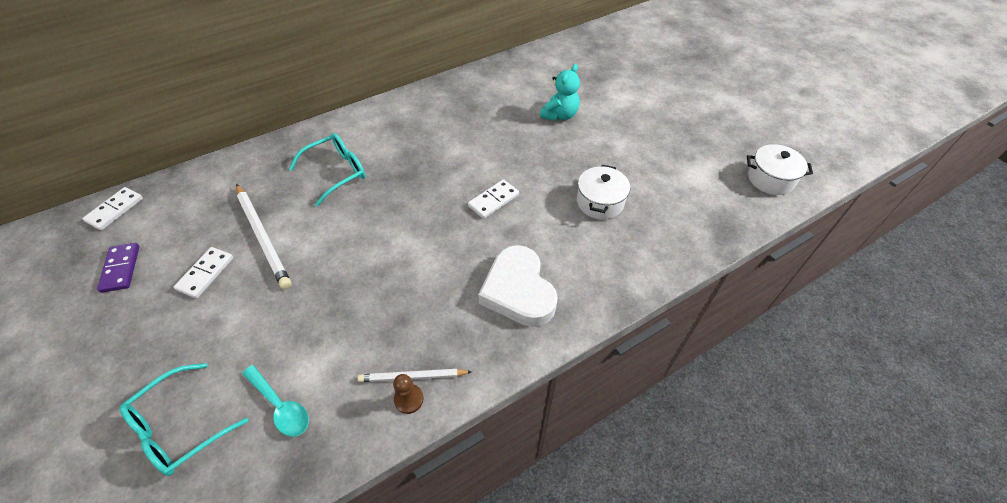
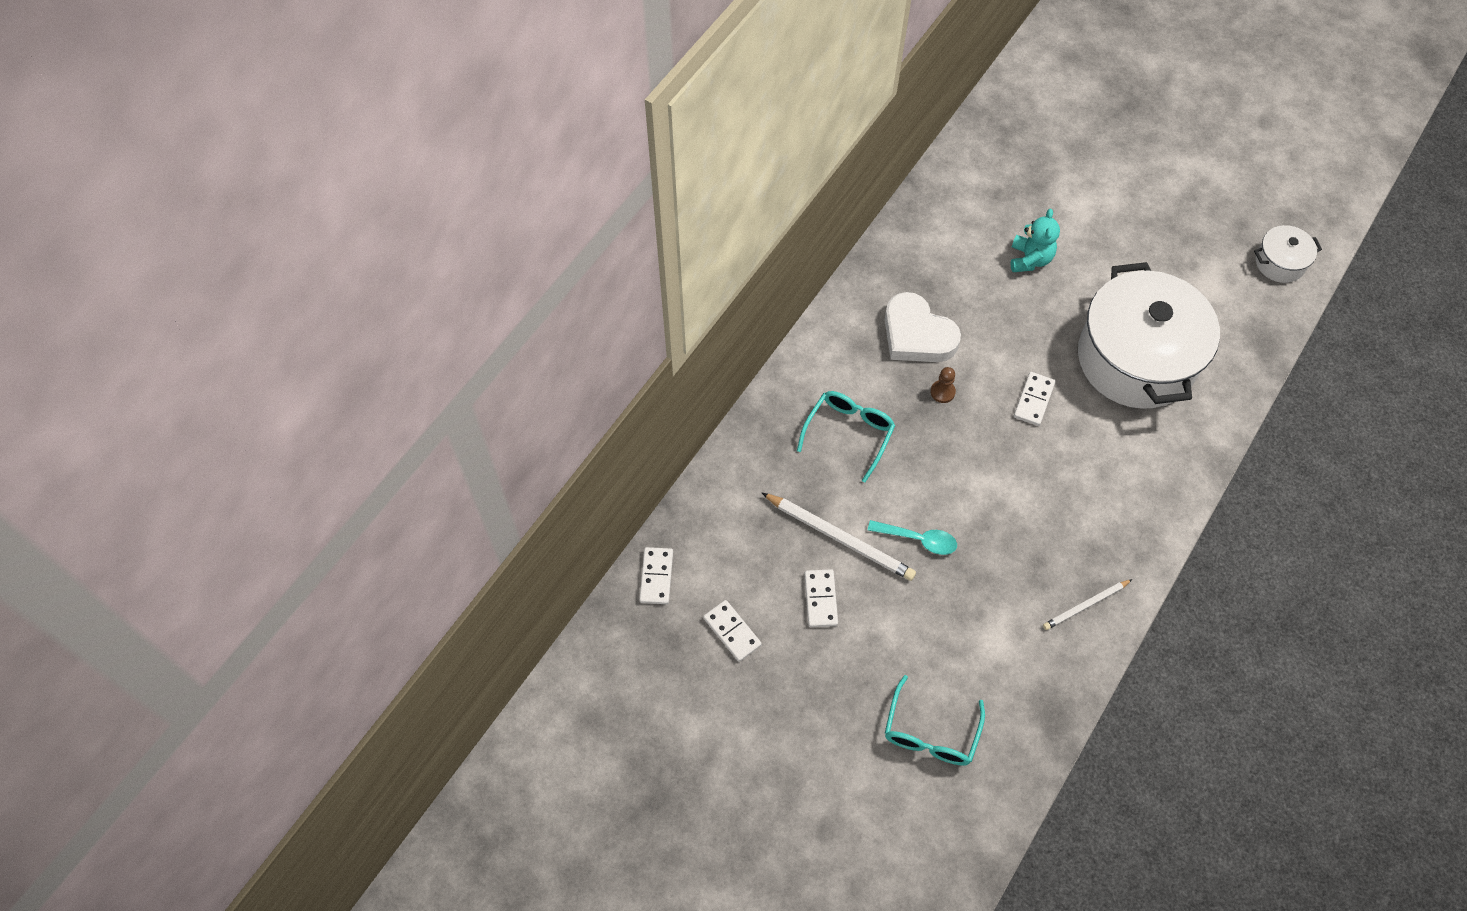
camera: 25 degrees left, 10 degrees up
(121, 269) = (732, 631): purple domino -> white domino
(280, 406) = (997, 679): turquoise spoon -> turquoise spoon (918, 539)
(409, 399) = (1096, 625): brown pawn -> brown pawn (942, 392)
(518, 291) = (1120, 488): white heart -> white heart (917, 335)
(600, 202) = (1136, 359): white pot -> white pot, size x2.29

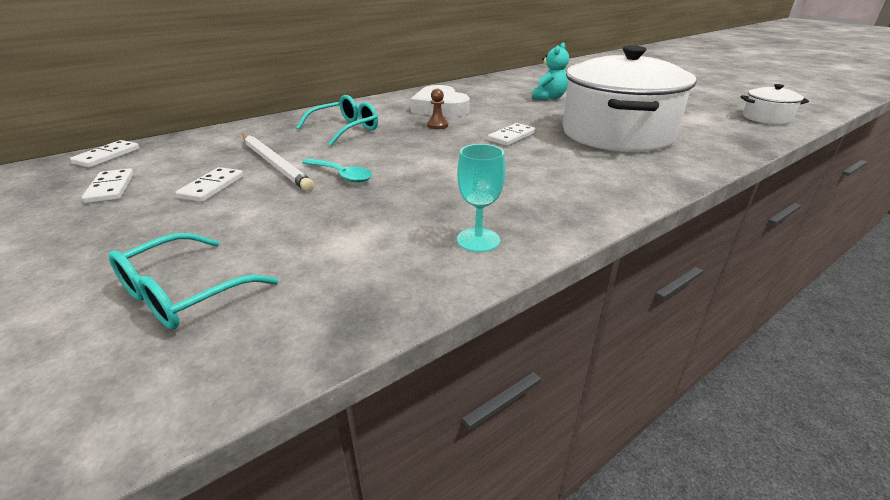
camera: 20 degrees right, 30 degrees down
(1085, 606) = (478, 240): white pencil -> turquoise goblet

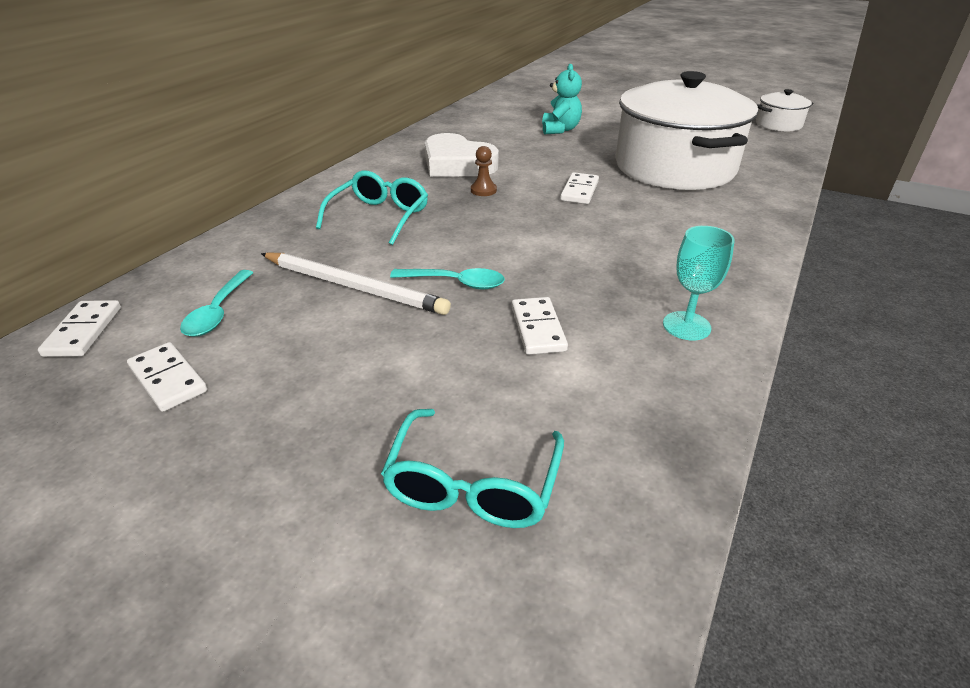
camera: 25 degrees left, 5 degrees up
(182, 161) = (218, 312): none -> turquoise spoon
(212, 187) = (315, 340): white domino -> white domino (538, 328)

